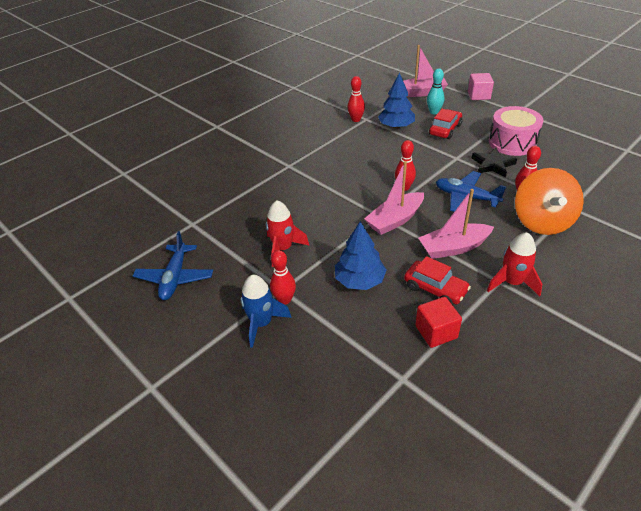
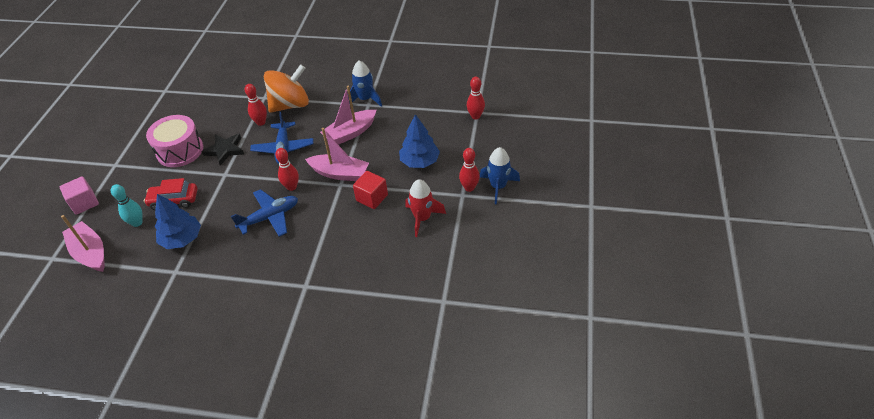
camera: 125 degrees left, 5 degrees up
(175, 277) = (507, 263): blue plane -> blue plane (269, 217)
(356, 119) = (180, 280): red bowling pin -> red bowling pin (475, 116)
(435, 289) = (398, 126): red car -> none
(436, 332) = (433, 113): red cube -> red cube (372, 198)
(453, 247) = (350, 133): pink boat -> pink boat turned 105 degrees clockwise
(512, 282) = (365, 99): red rocket -> blue rocket

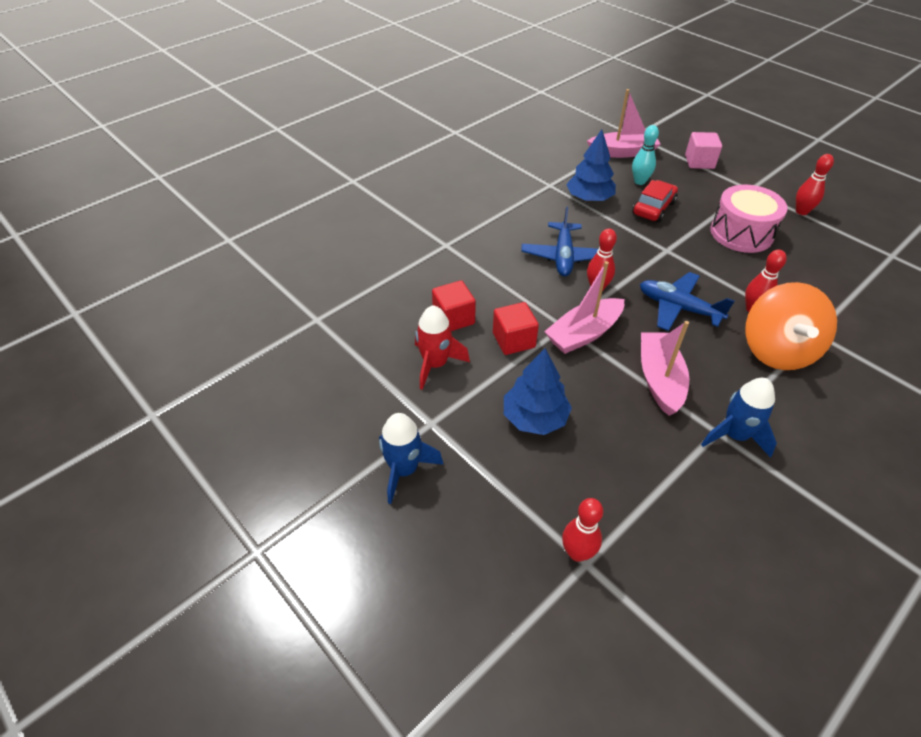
camera: 125 degrees right, 0 degrees up
(225, 150) = (714, 263): black star -> none
(378, 234) = (453, 318): none -> red cube
(469, 188) = (435, 438): red bowling pin -> red bowling pin (801, 211)

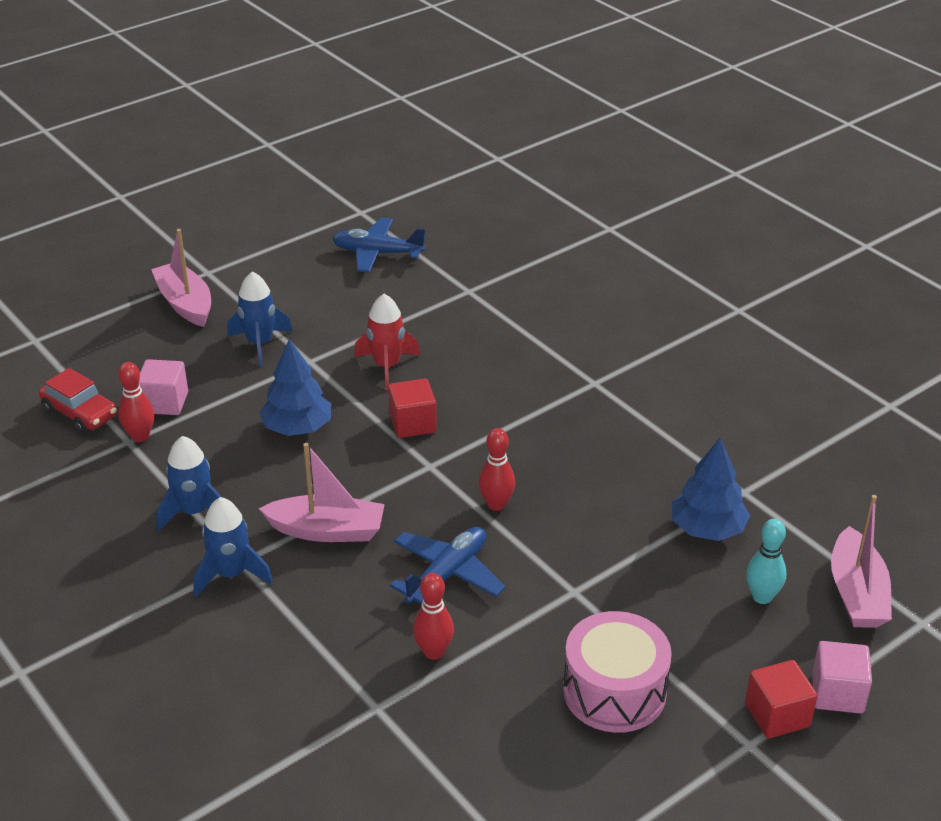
camera: 95 degrees right, 10 degrees down
(453, 318) = (456, 382): red cube -> red cube (777, 715)
(516, 541) = (165, 403): none -> pink cube
(563, 256) = (565, 482): blue plane -> blue plane (377, 253)
(583, 334) = (413, 480): pink boat -> pink boat (185, 304)
(653, 208) = (683, 598): red car -> red car (80, 413)
(671, 478) = (194, 512): none -> blue rocket
(777, 350) = (351, 653): orange spinning top -> none
(801, 211) = (679, 798): red bowling pin -> none

